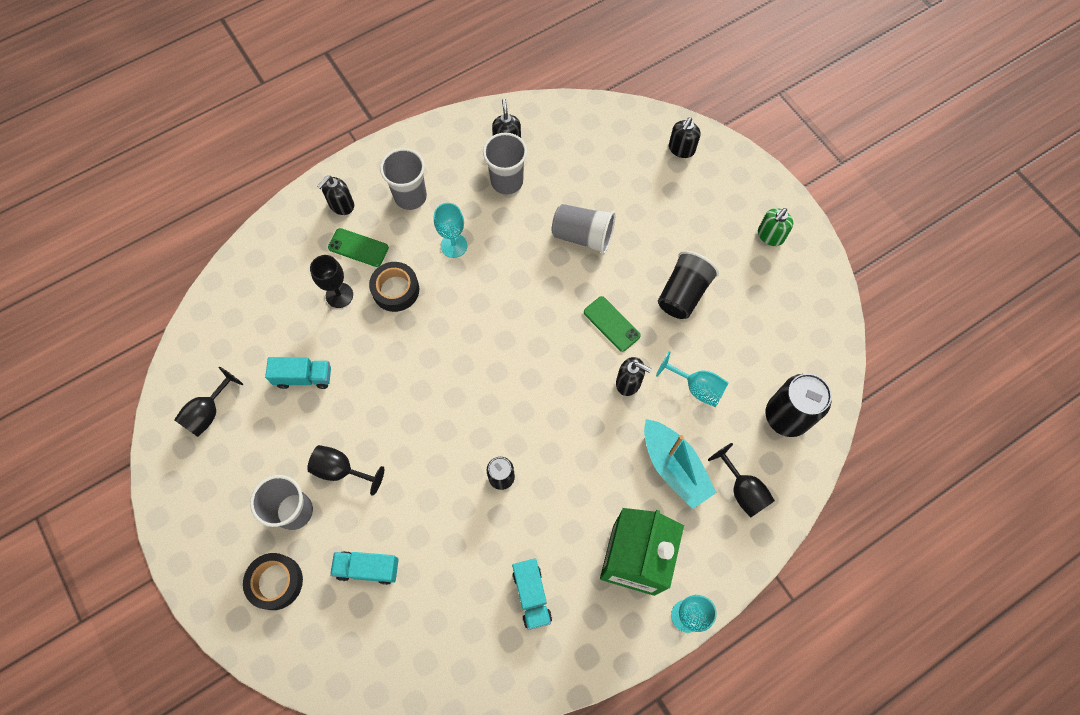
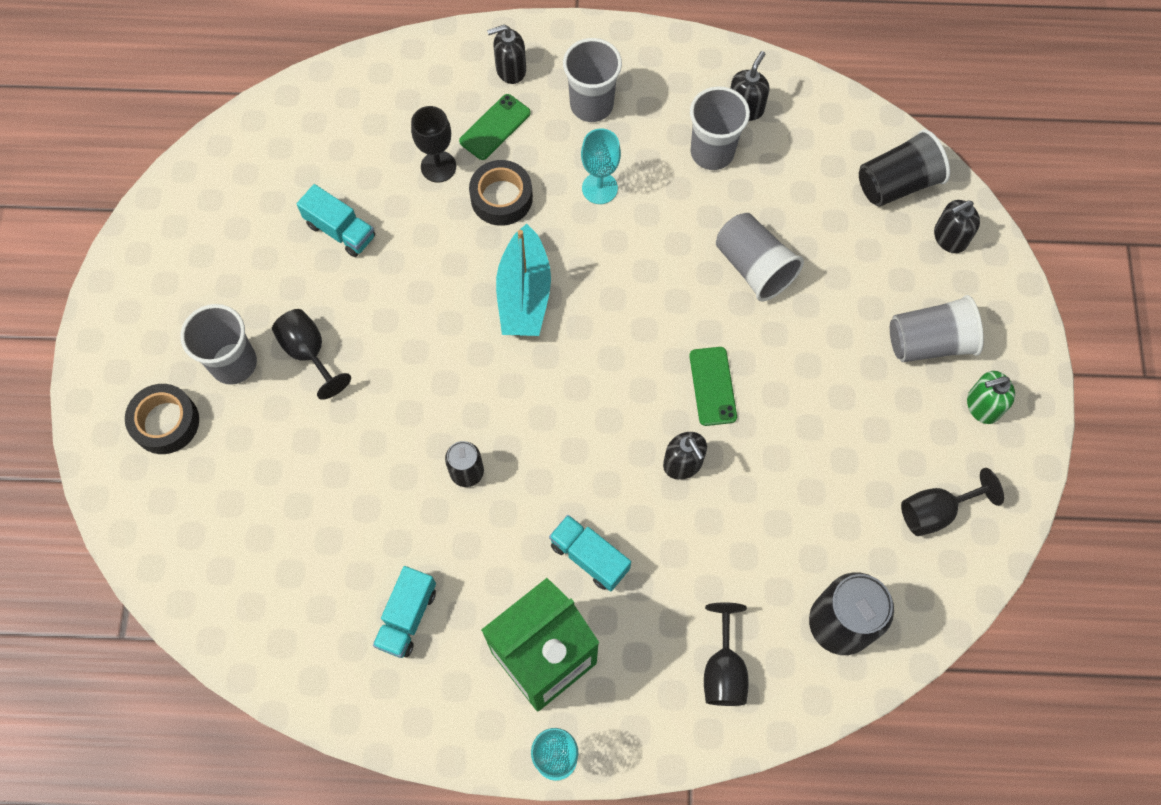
camera: 35 degrees right, 0 degrees up
(208, 412) = (222, 206): black goblet -> black goblet (935, 511)
(358, 247) = (495, 127): green phone -> green phone turned 75 degrees clockwise
(368, 568) = (263, 471): turquoise truck -> turquoise truck (589, 557)
(674, 467) = (664, 590): turquoise boat -> turquoise boat (524, 294)
(683, 294) = (822, 405): black cup -> black cup (897, 183)
(696, 387) = (757, 521): turquoise goblet -> none
(714, 217) = (929, 342): none -> grey cup

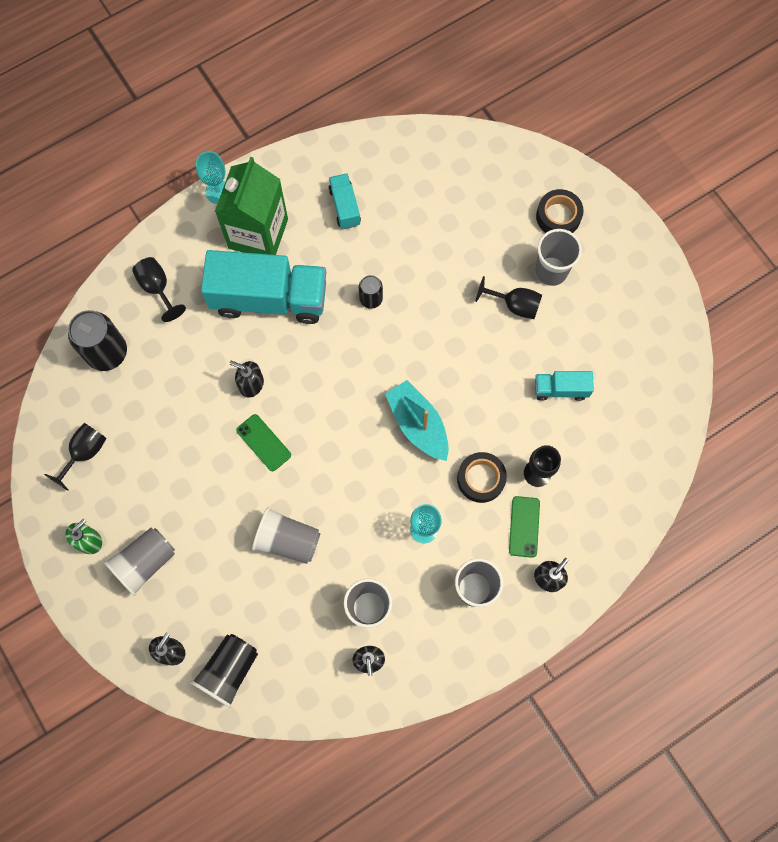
camera: 145 degrees right, 5 degrees up
(589, 557) = (269, 298): turquoise truck -> turquoise truck, size x2.14

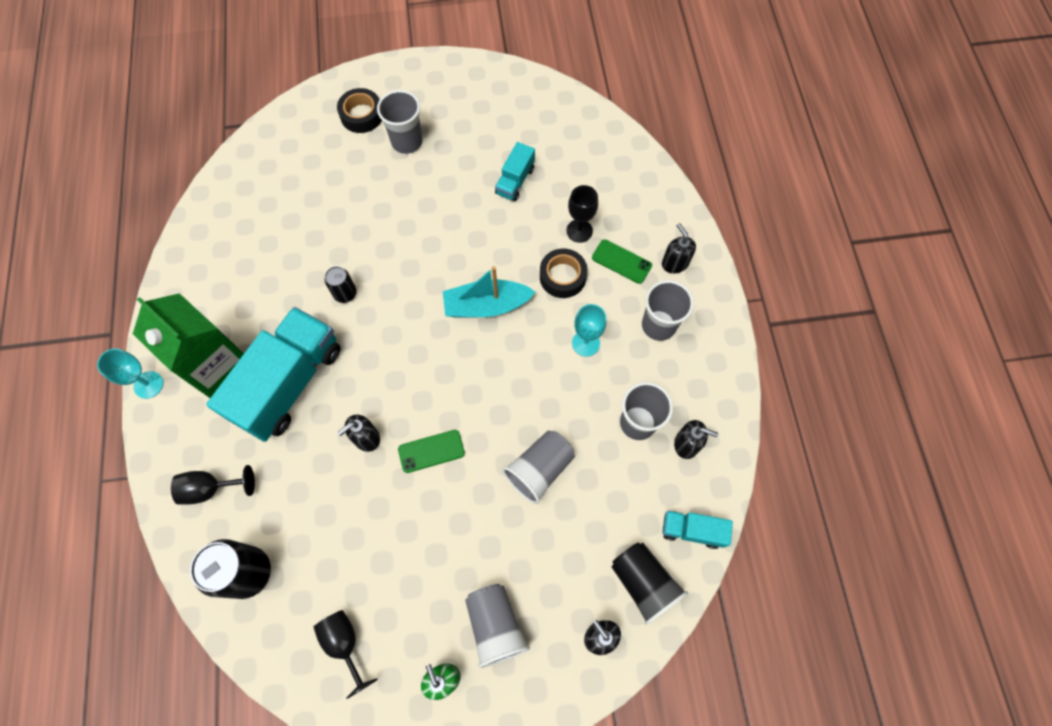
camera: 65 degrees left, 5 degrees down
(345, 207) = (241, 277): turquoise truck -> turquoise truck (692, 530)
(514, 305) = (420, 182): black goblet -> none

